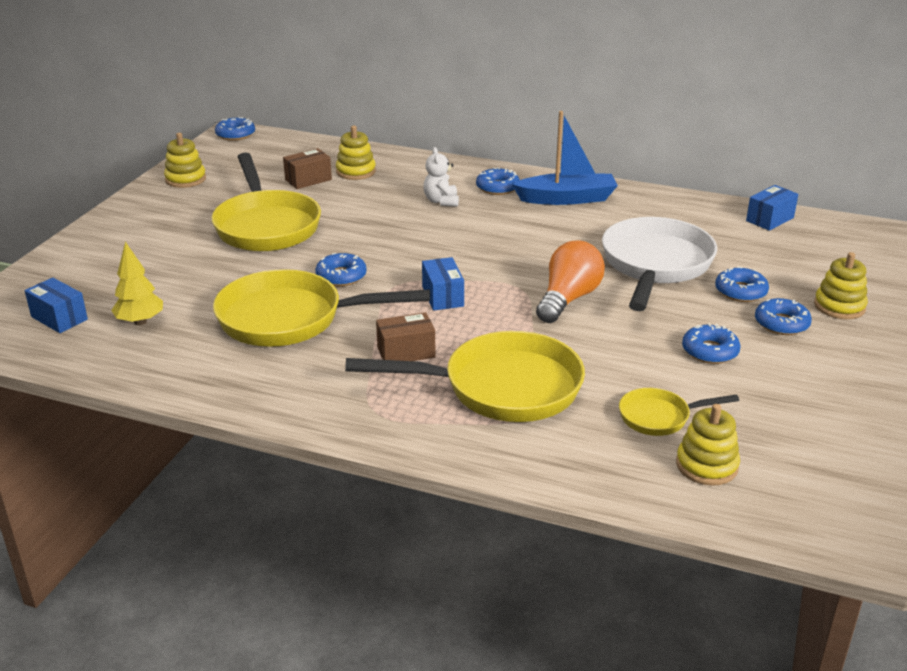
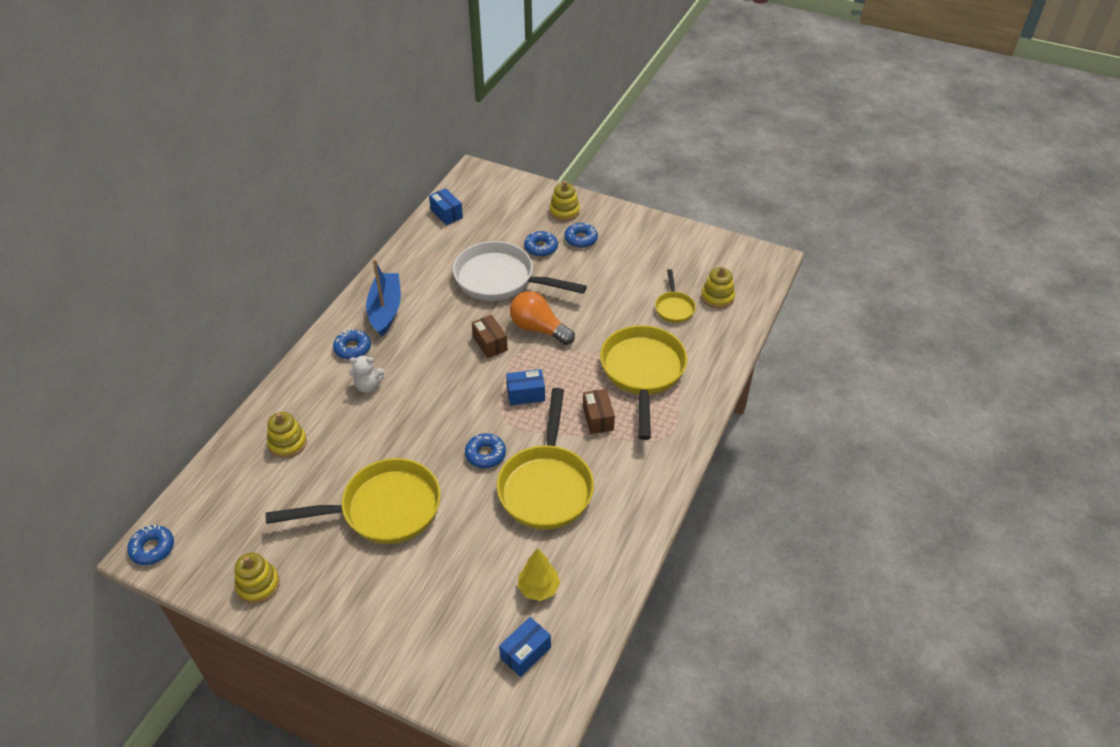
camera: 85 degrees left, 15 degrees up
(308, 180) = (294, 480): brown box -> brown box (490, 343)
(710, 351) = (608, 275): blue donut -> none

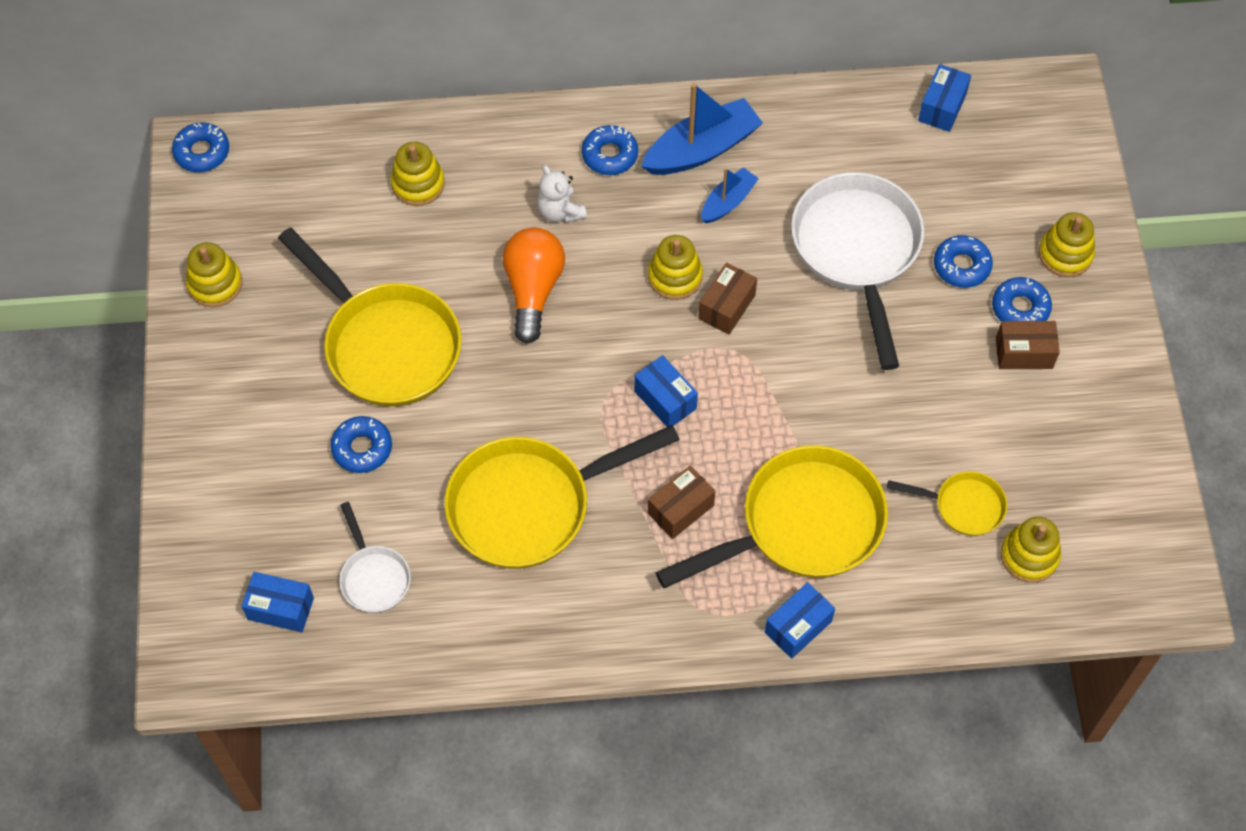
camera: 60 degrees right, 15 degrees up
(427, 314) = (728, 202): none -> blue boat
(453, 356) = (675, 276): none -> yellow stacking toy
(485, 454) = (536, 408): blue donut -> blue donut (362, 448)
(538, 588) = (374, 577): yellow tree -> white pan
(539, 328) = (796, 351): orange light bulb -> orange light bulb (533, 290)
(606, 249) = (1024, 353): none -> brown box
(674, 308) = (963, 506): yellow pan -> yellow pan turned 135 degrees counterclockwise
(701, 401) = (798, 627): none -> blue box

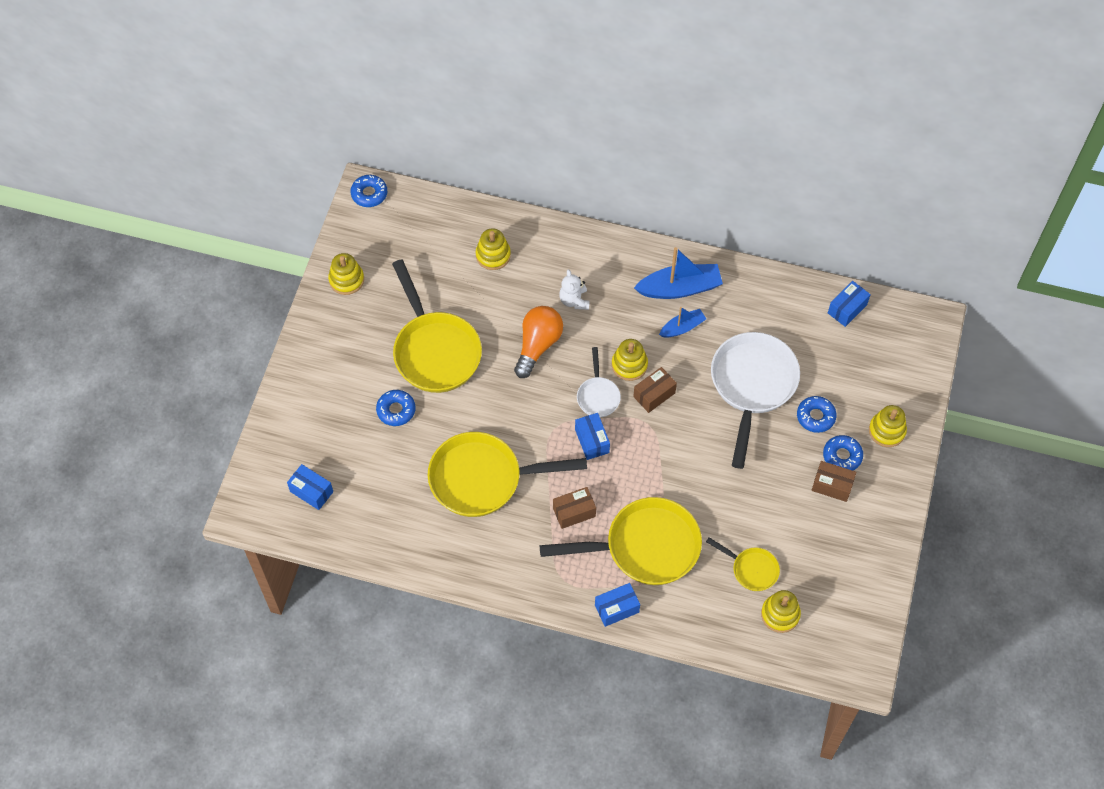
camera: 20 degrees right, 0 degrees up
(374, 577) = (373, 491): white pan -> white pan (598, 396)
(610, 155) = (620, 274): blue donut -> none

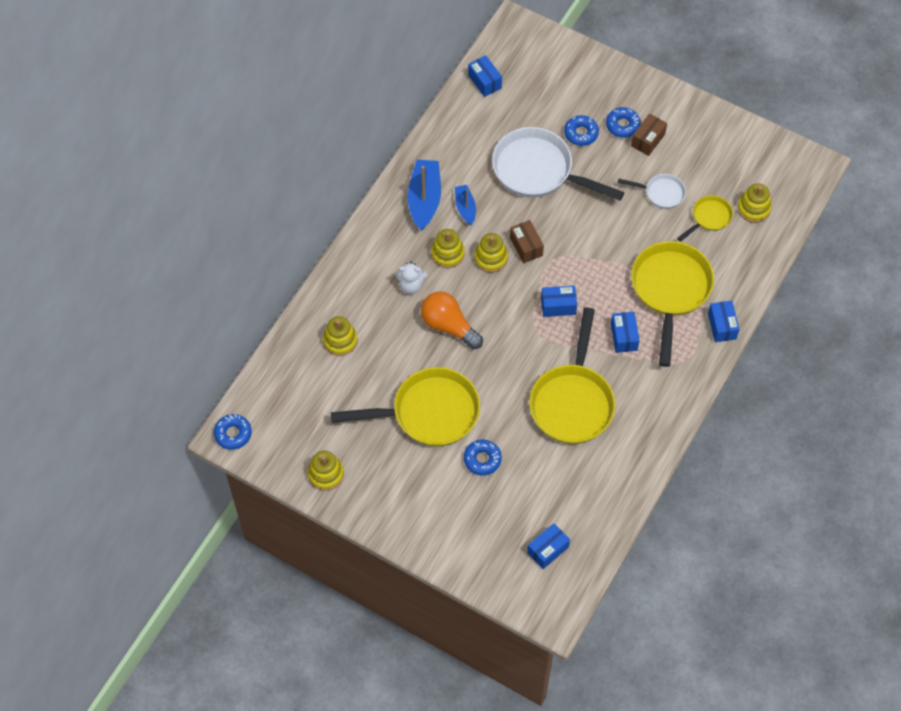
camera: 75 degrees left, 0 degrees up
(574, 512) = (624, 337): brown box -> blue box
(598, 396) = (514, 290): white pan -> white pan (661, 193)
(887, 431) = (608, 87): yellow stacking toy -> yellow stacking toy (447, 254)

